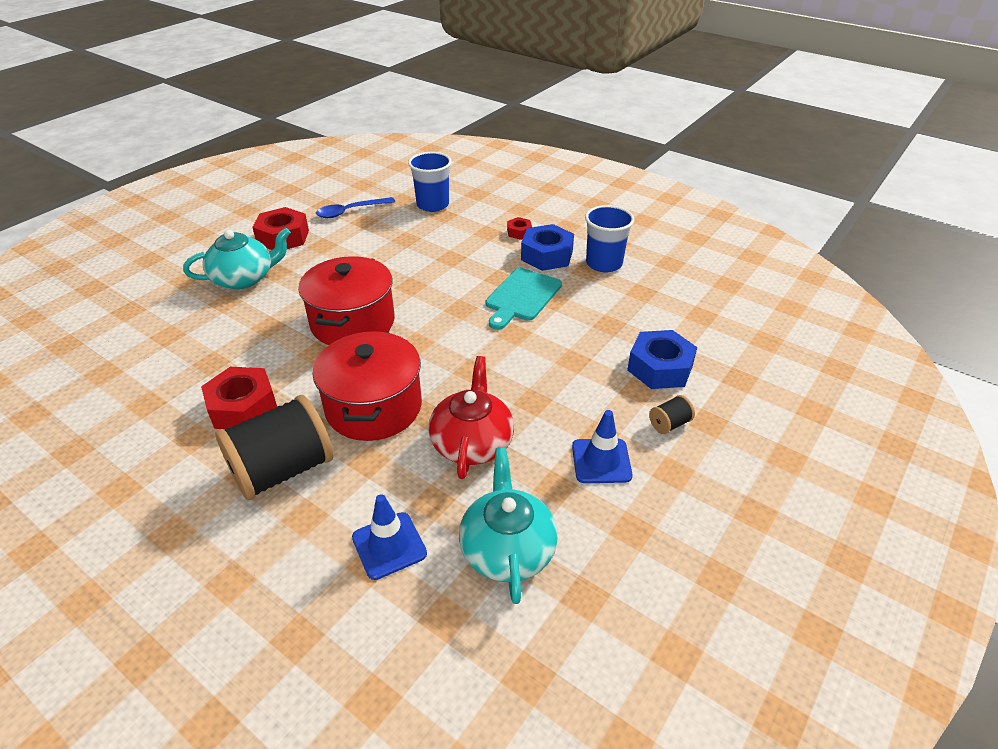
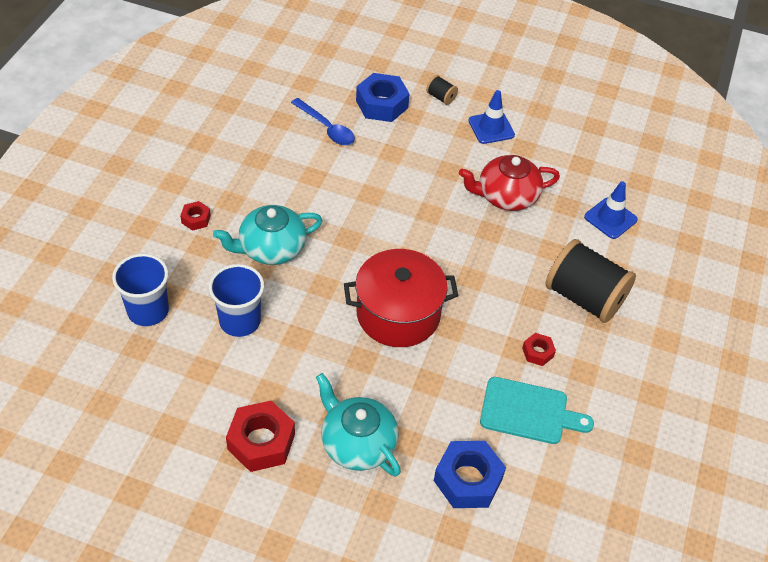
camera: 110 degrees left, 10 degrees up
(243, 407) = (538, 352): red nut -> red nut, size x0.51
(350, 211) = (181, 392): blue spoon -> blue spoon (326, 128)
(374, 407) = (498, 263): red pot -> none
(507, 549) = (582, 162): turquoise teapot -> turquoise teapot (271, 248)
(521, 297) = (315, 198): turquoise cutting board -> turquoise cutting board (528, 412)
(547, 255) = (237, 190): blue nut -> blue nut (468, 480)
(604, 264) = (241, 147): blue cup -> blue cup (240, 321)

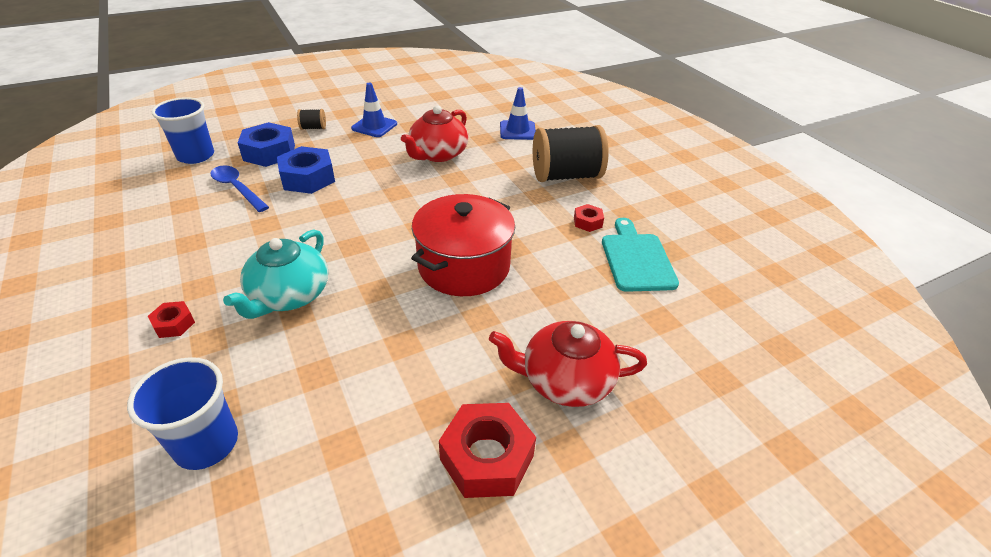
camera: 45 degrees left, 10 degrees down
(240, 321) = (329, 373): blue cup -> blue cup (196, 156)
(326, 128) = (237, 188): blue spoon -> blue spoon turned 135 degrees counterclockwise
(357, 443) = (565, 380): turquoise teapot -> red teapot
(468, 480) = (672, 333): blue nut -> blue nut (308, 178)
(528, 412) = (637, 259): turquoise cutting board -> turquoise cutting board turned 60 degrees counterclockwise

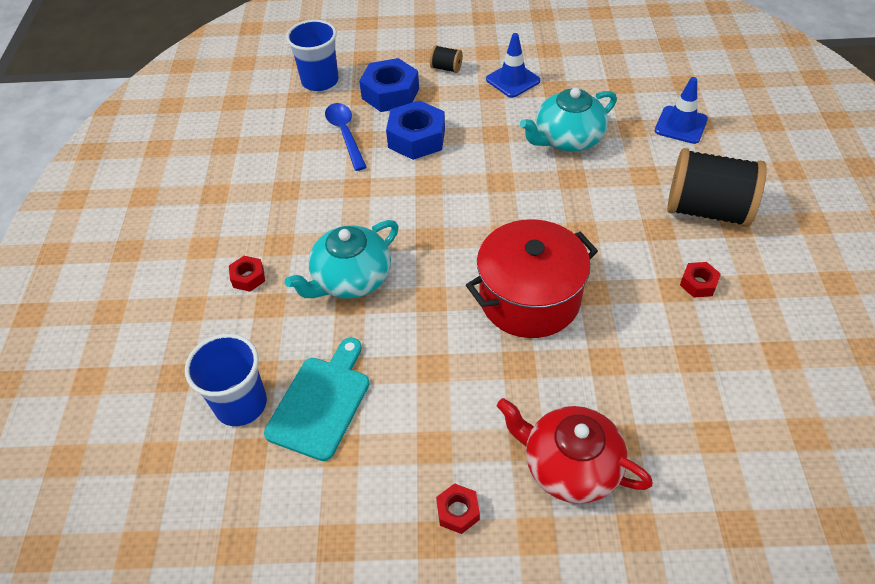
camera: 30 degrees right, 10 degrees up
(438, 154) = (567, 139): red teapot -> turquoise teapot
(486, 457) = (458, 511): red nut -> red nut, size x0.51
(637, 259) = (730, 351): turquoise cutting board -> turquoise cutting board (321, 402)

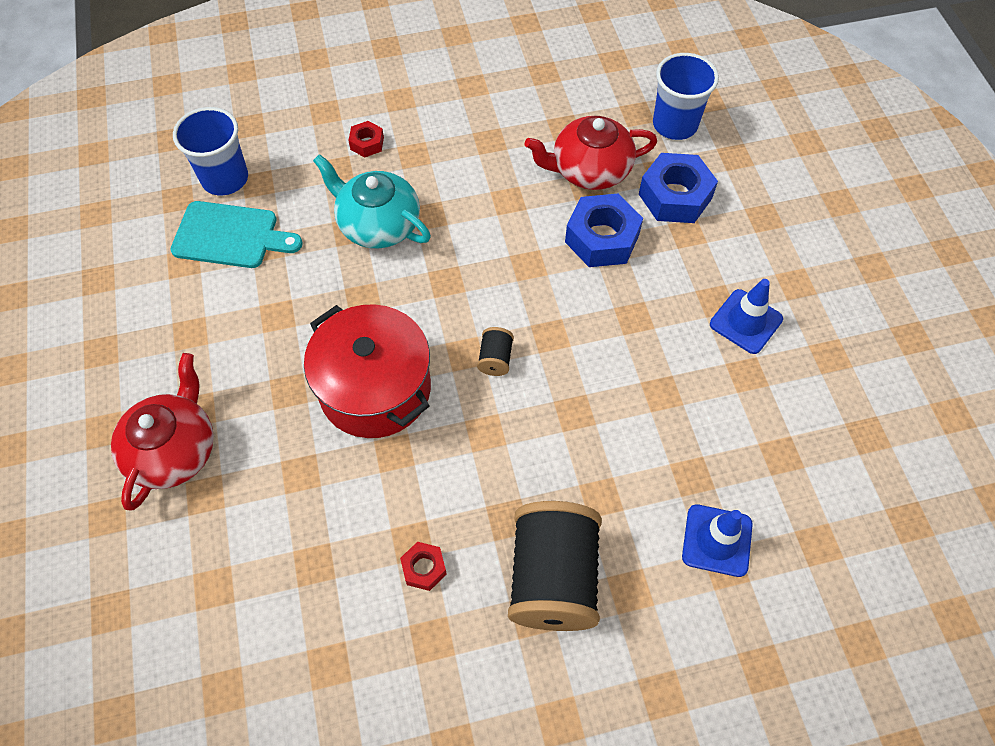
camera: 75 degrees right, 10 degrees up
(345, 134) = (589, 170): blue spoon -> red teapot
(446, 68) = (744, 244): black spool -> black spool (495, 359)
(458, 511) = (125, 363): red nut -> none
(567, 139) = (646, 399): turquoise teapot -> none

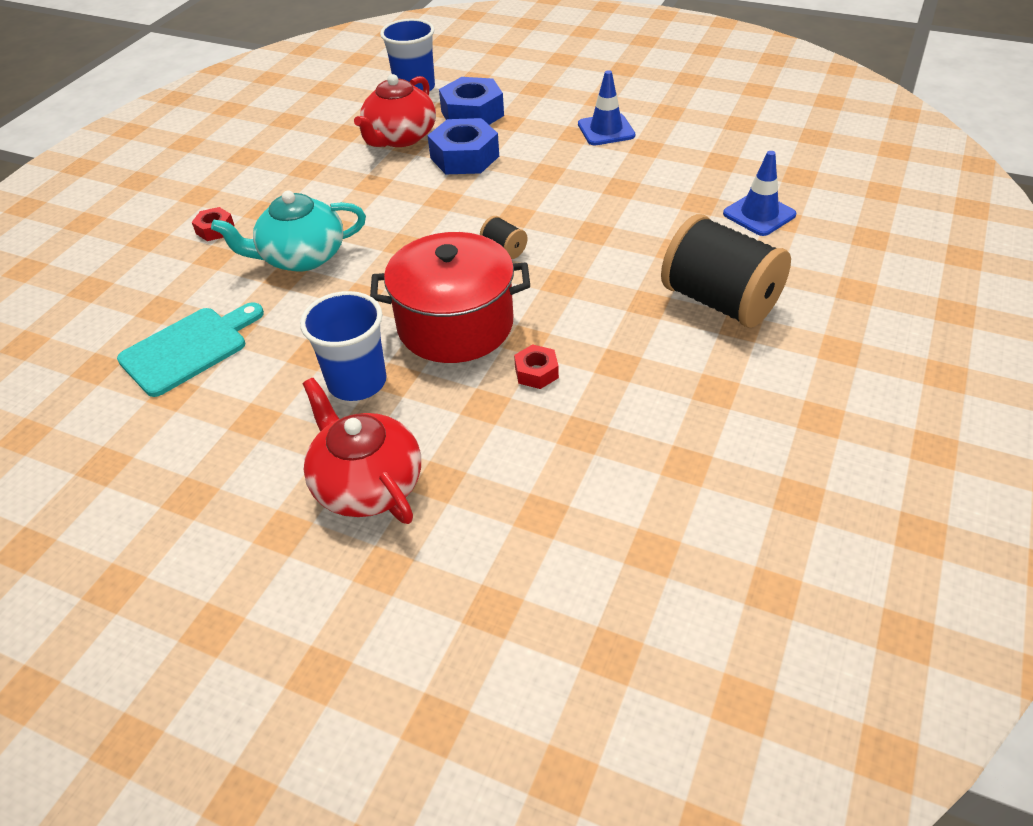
camera: 50 degrees left, 15 degrees down
(225, 179) = (123, 327): blue cup -> blue cup (357, 382)
(424, 568) = (648, 367): red nut -> red nut (536, 372)

